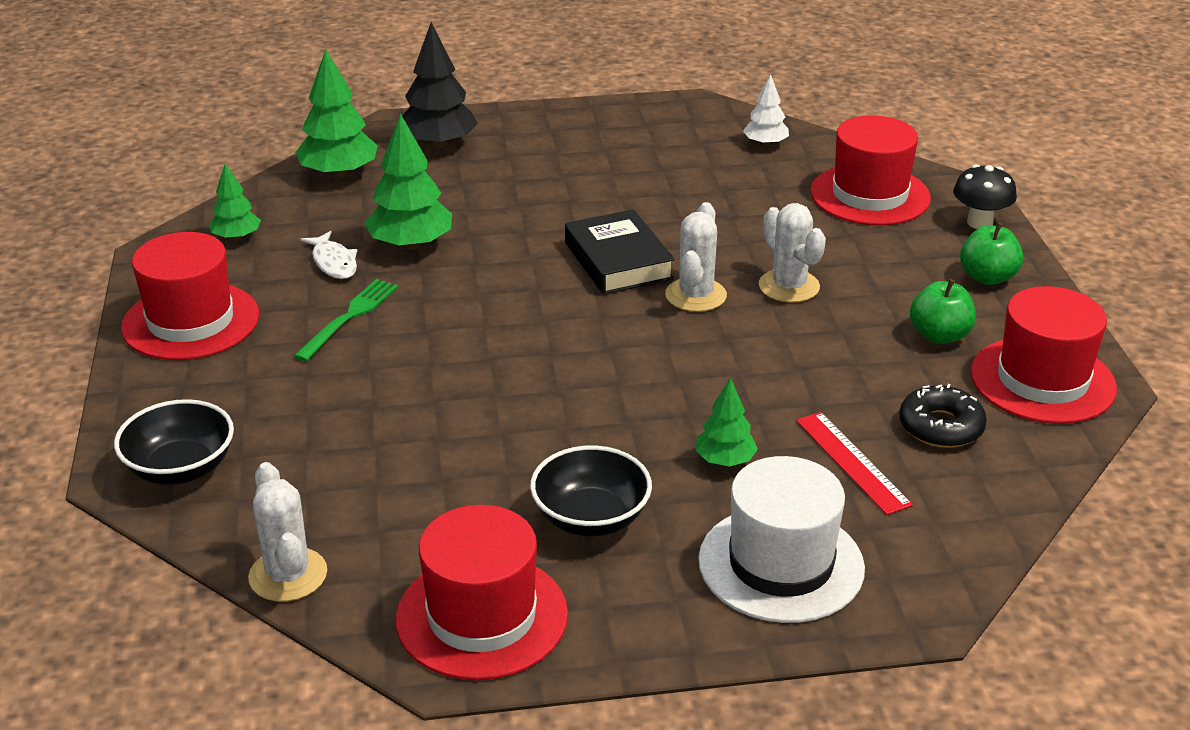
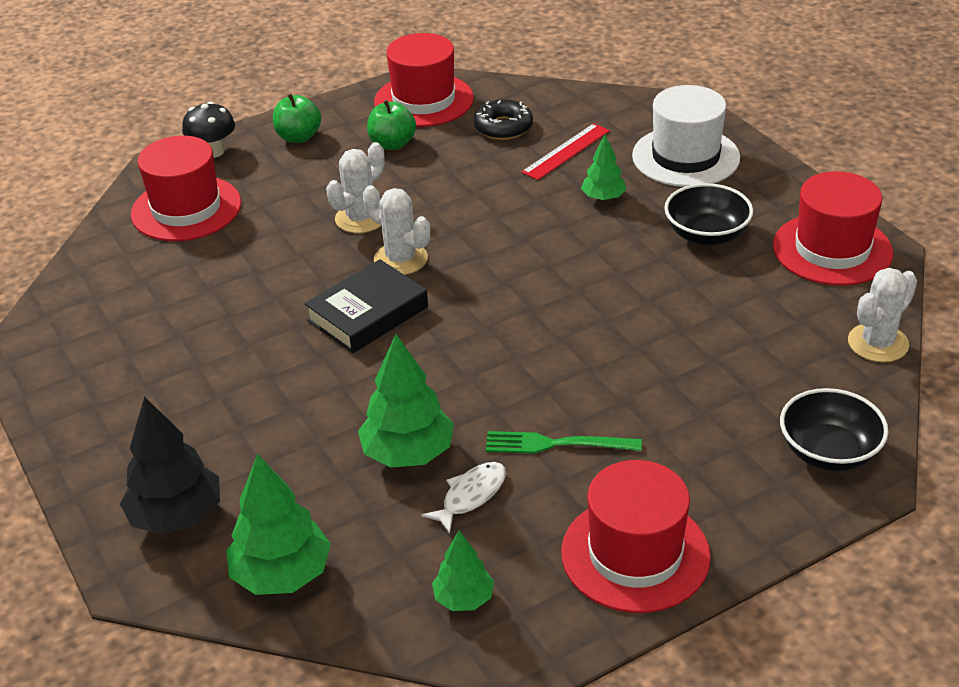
camera: 110 degrees left, 5 degrees up
(695, 295) = (401, 259): white cactus -> white cactus turned 45 degrees clockwise
(765, 144) = (102, 284): white tree -> none

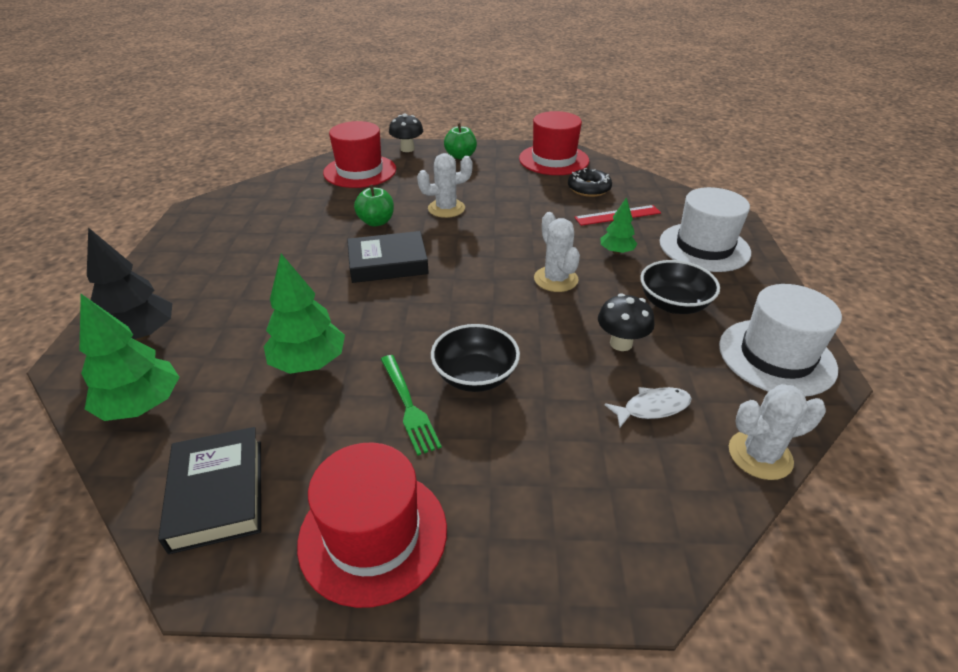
camera: 30 degrees right, 0 degrees up
(392, 144) = (510, 176): green apple -> green apple (376, 222)
(401, 259) = (443, 239): white cactus -> white cactus (556, 279)
(463, 598) = (218, 494): green tree -> black book
(470, 496) = (312, 415): white fish -> white fish (652, 408)
(555, 444) = (409, 406): green fork -> green fork turned 150 degrees counterclockwise
(691, 296) = (621, 343): none -> black mushroom
(828, 452) = (628, 535): black bowl -> black bowl (475, 376)
(832, 249) = (776, 356): red hat -> white hat

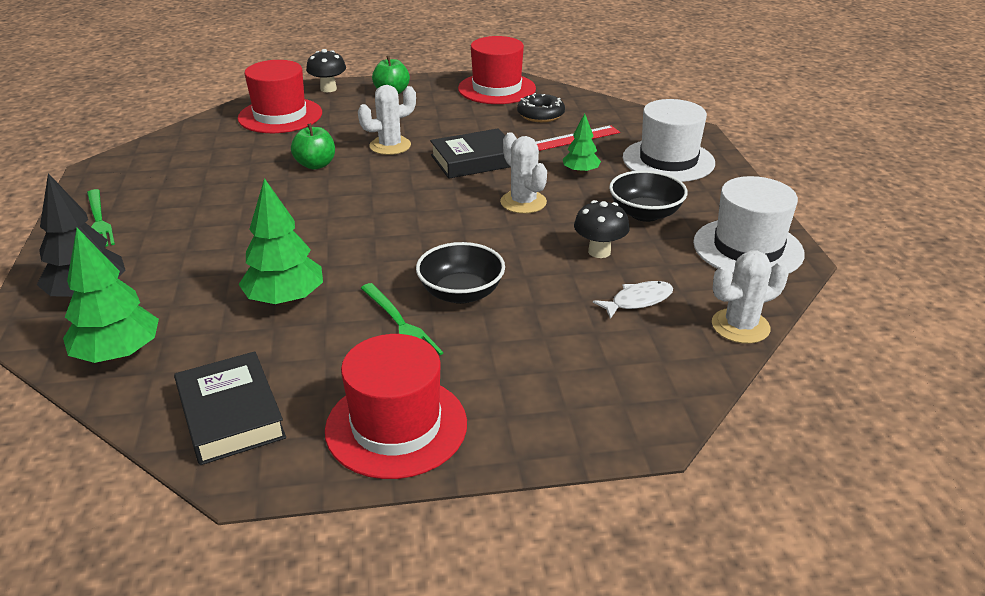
camera: 10 degrees left, 5 degrees down
(177, 261) = (99, 221): none -> green fork
(388, 263) = (341, 203): black book -> black book (474, 160)

